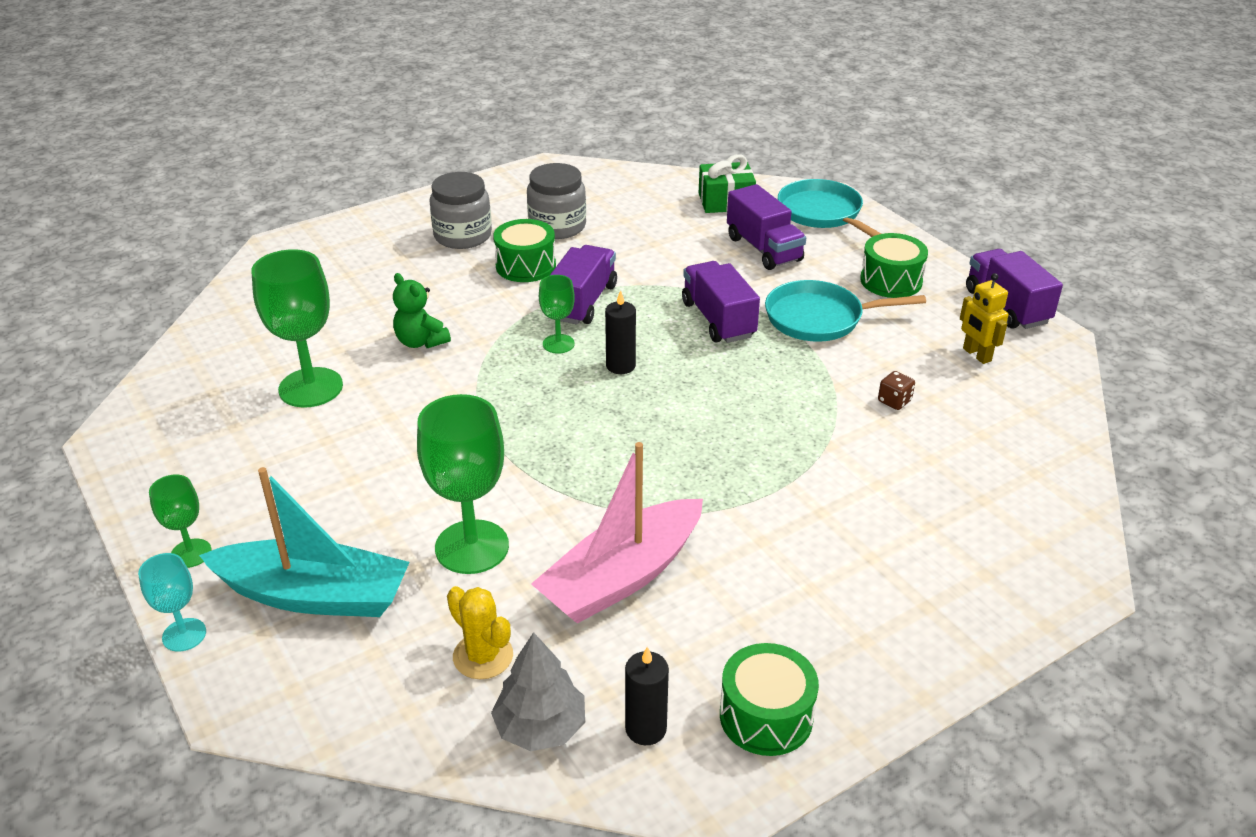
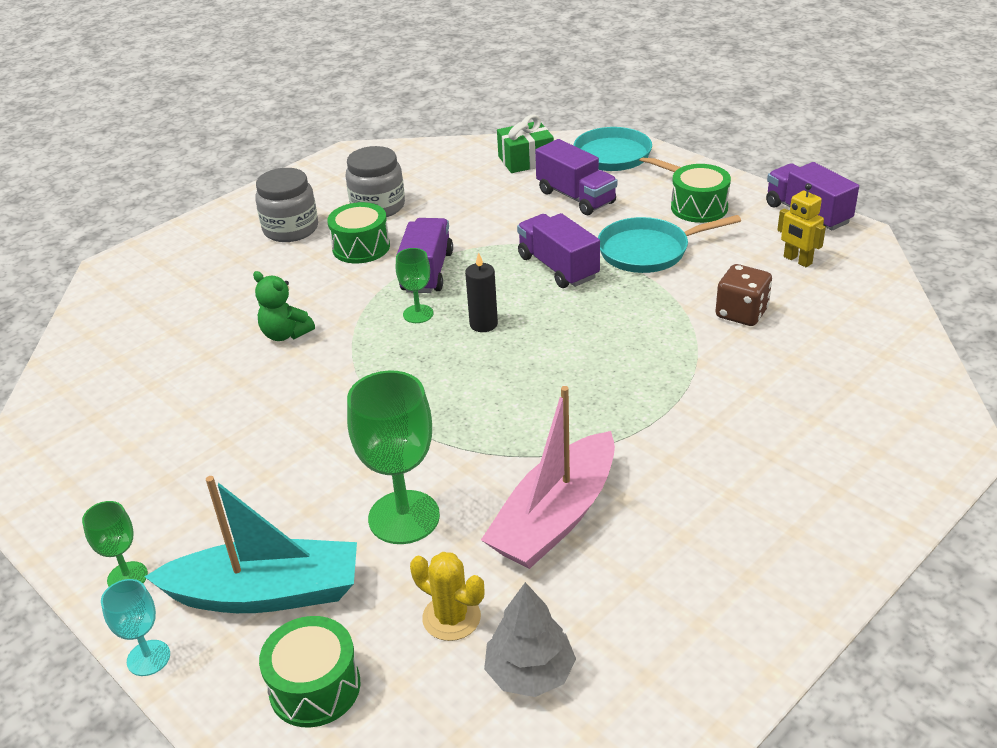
camera: 10 degrees left, 0 degrees up
(311, 388) = (192, 396): green goblet -> none
(646, 729) = (628, 653): black candle -> none
(766, 716) = (732, 618): green drum -> green drum (315, 687)
(894, 401) = (741, 313): brown dice -> brown dice, size x1.77

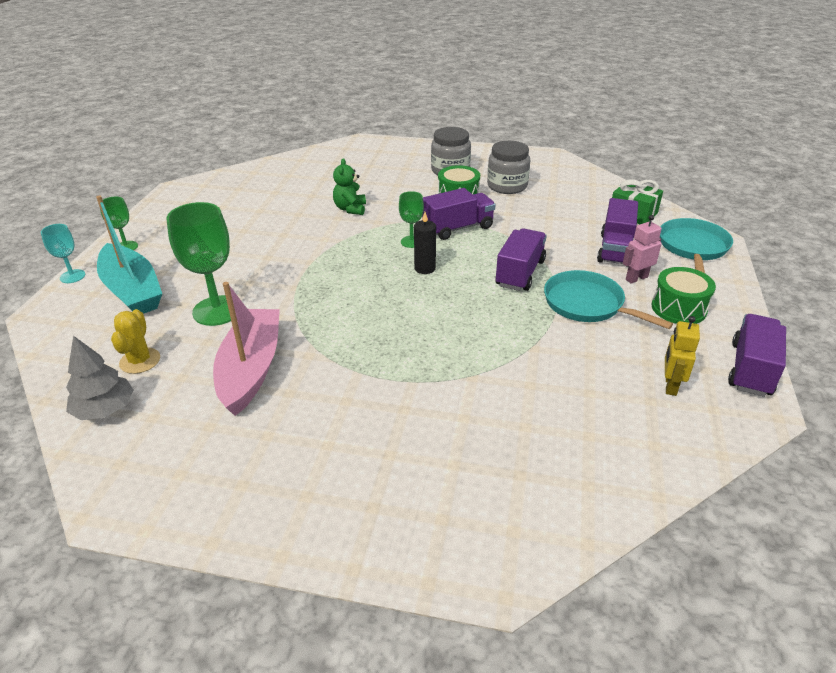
camera: 55 degrees right, 0 degrees up
(315, 687) = (68, 334): green drum -> none
(555, 517) = (251, 369): pink boat -> pink boat turned 90 degrees clockwise
(634, 207) = (636, 278): none -> pink robot
(741, 313) = (558, 378): brown dice -> none

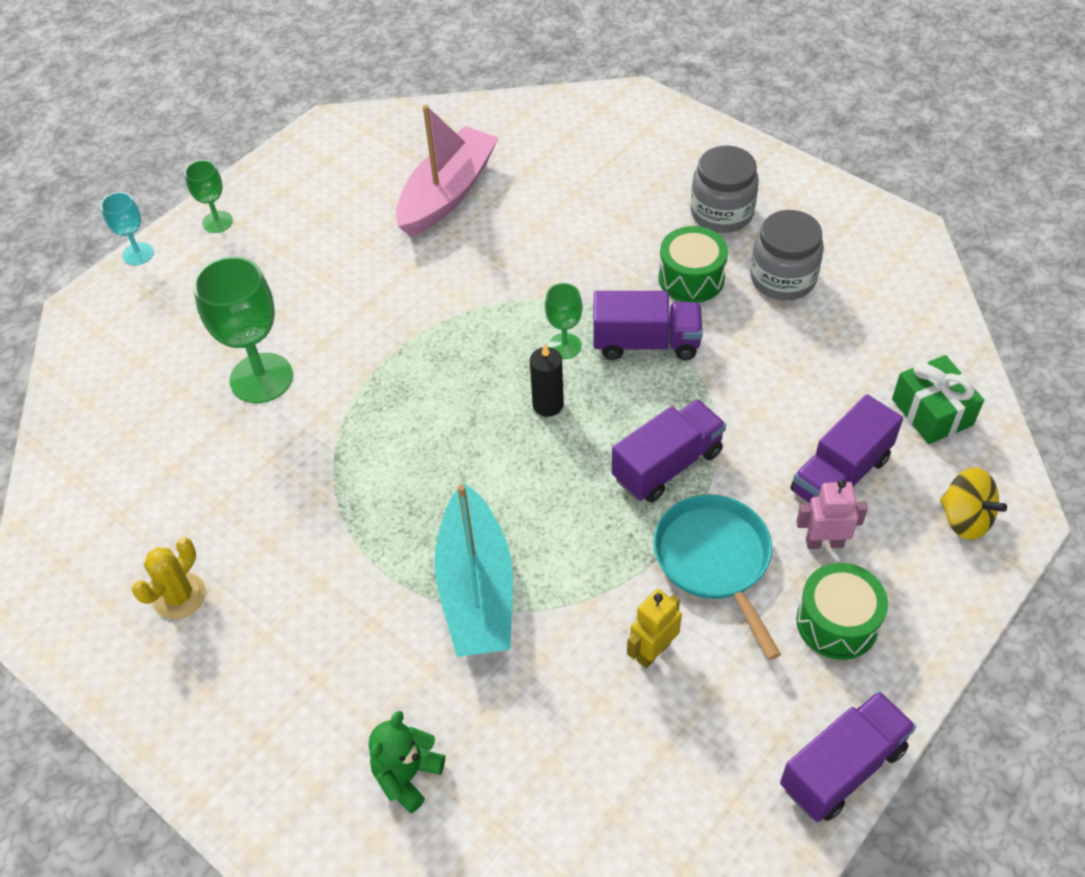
camera: 30 degrees right, 15 degrees up
(105, 409) = (79, 482): grey tree -> none
(132, 290) = (189, 305): turquoise boat -> turquoise boat (476, 589)
(140, 361) = (144, 425): yellow cactus -> yellow cactus (179, 596)
(251, 369) = (248, 489): pink boat -> pink boat (447, 193)
(350, 209) = (526, 248): green teddy bear -> green teddy bear (407, 775)
(670, 385) = (710, 741): yellow robot -> yellow robot (653, 651)
(693, 247) = (965, 519): turquoise pan -> yellow spinning top

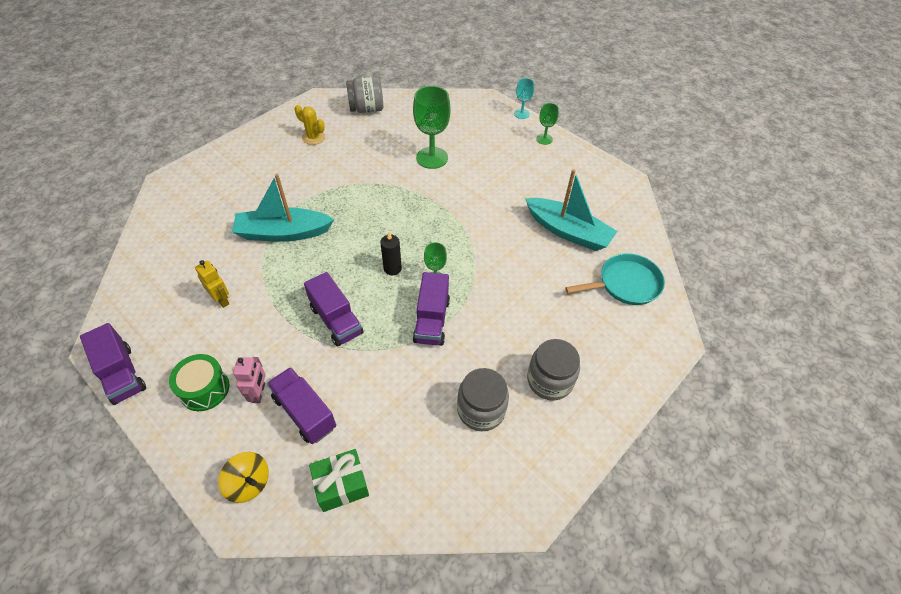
camera: 90 degrees right, 0 degrees up
(86, 510) = (366, 109): none -> grey jar
(407, 775) = (199, 206): green teddy bear -> none
(447, 193) = (568, 231): pink boat -> turquoise boat
(691, 278) = (486, 352): green drum -> none
(715, 560) = (265, 335): turquoise pan -> turquoise pan (625, 284)
(965, 519) = (249, 483): yellow spinning top -> yellow spinning top turned 105 degrees counterclockwise

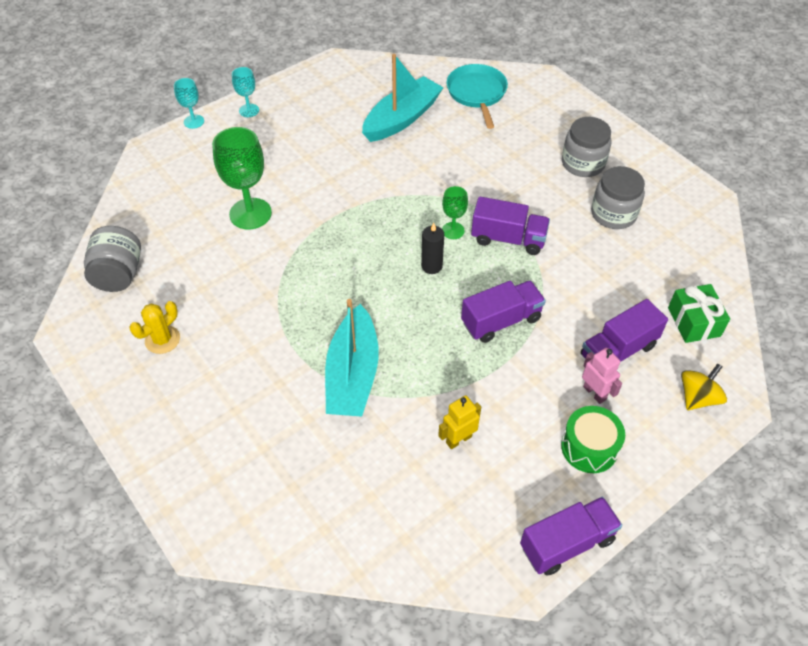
camera: 80 degrees left, 0 degrees up
(259, 393) = (594, 393): pink robot -> pink robot turned 45 degrees clockwise
(544, 139) = (249, 110): green goblet -> turquoise goblet

